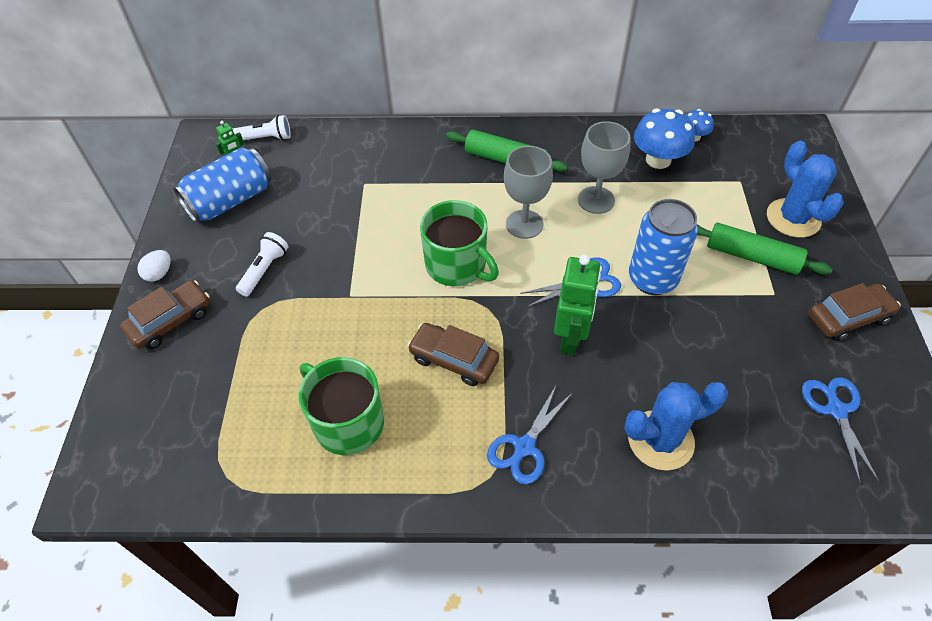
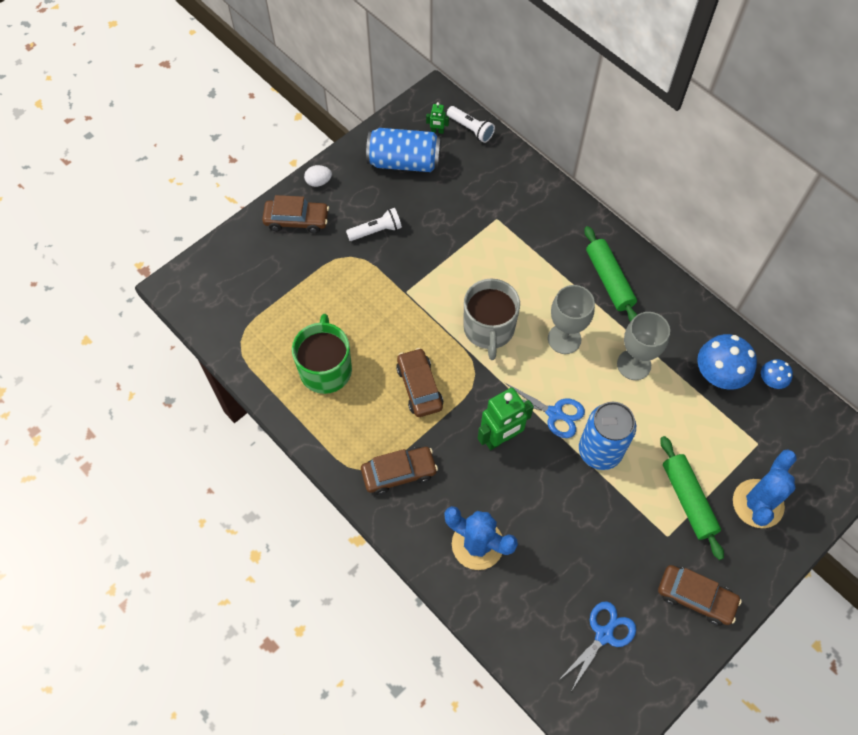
camera: 45 degrees right, 10 degrees up
(457, 265) = (489, 329): green mug -> grey mug
(524, 448) = (399, 473): blue scissors -> brown car

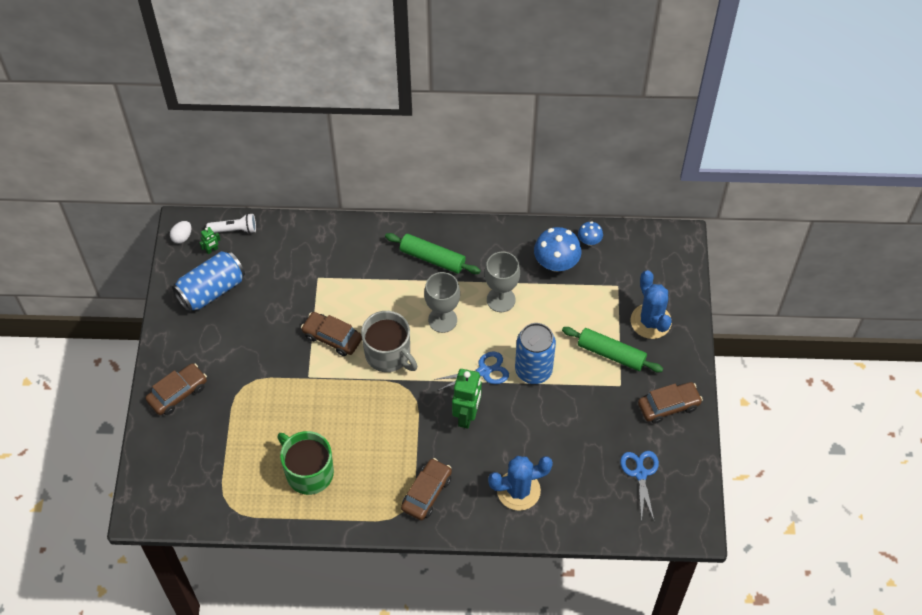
camera: 45 degrees left, 5 degrees down
(318, 182) = (164, 354): white egg -> white egg (182, 237)
(376, 231) = (243, 353): white flashlight -> none
(419, 387) = (383, 429): brown car -> brown car (332, 337)

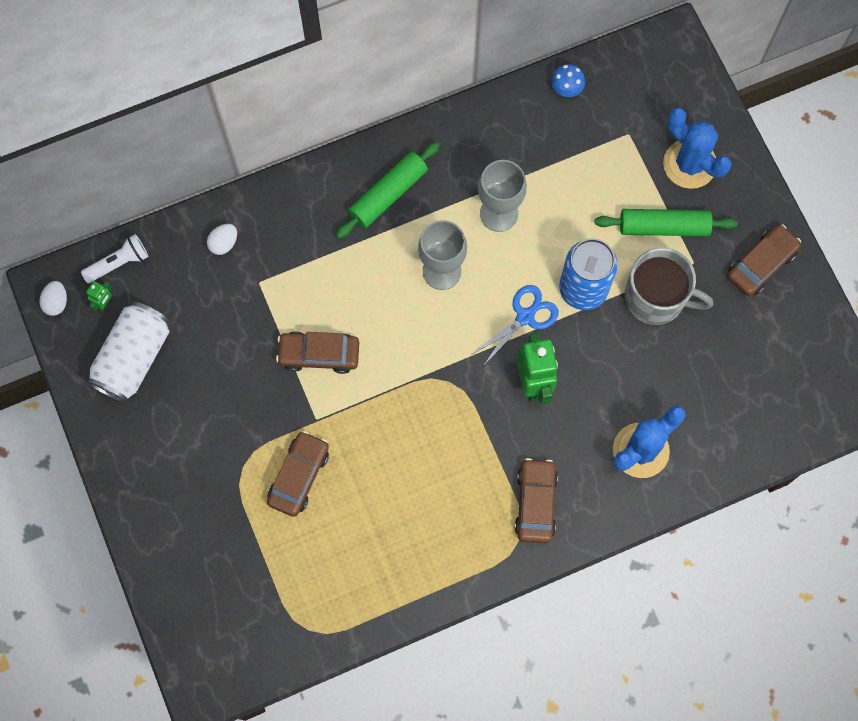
camera: 25 degrees left, 15 degrees up
(178, 393) = (165, 514): brown car -> brown car (299, 476)
(211, 290) = (133, 358): blue can -> white can
(308, 245) = (224, 243): none -> white egg
(308, 472) = (381, 542): green mug -> none
(389, 354) = (399, 346): grey mug -> grey mug (656, 298)
(432, 258) = (388, 194): green rolling pin -> green rolling pin turned 45 degrees counterclockwise
(556, 263) = (541, 135): blue mushroom -> none
(640, 473) = (769, 364): blue scissors -> none

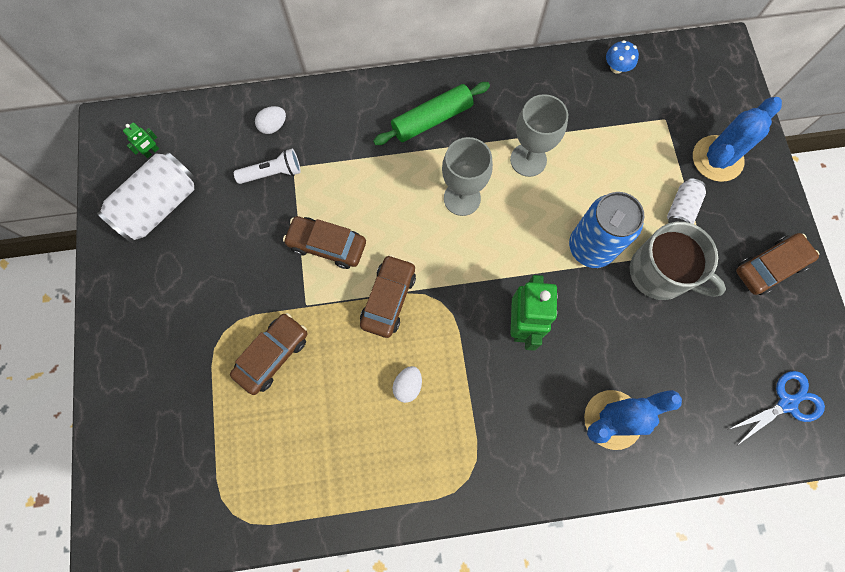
camera: 15 degrees right, 0 degrees up
(56, 302) = (111, 141): white egg -> white egg (408, 386)
(119, 263) = (176, 120): white flashlight -> white flashlight (272, 173)
(526, 316) = (530, 259): blue scissors -> blue scissors (787, 403)
(535, 503) = (494, 445): brown car -> brown car (388, 299)
(663, 226) = (681, 209): green rolling pin -> white can
(689, 164) = (717, 159): blue cactus -> blue cactus turned 75 degrees clockwise

